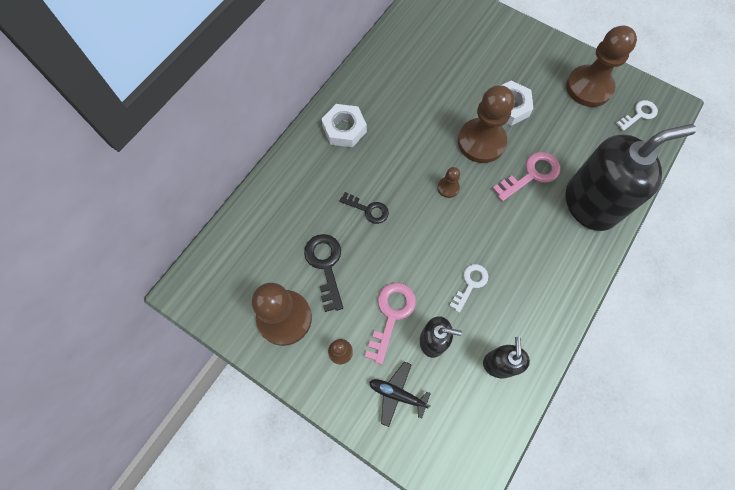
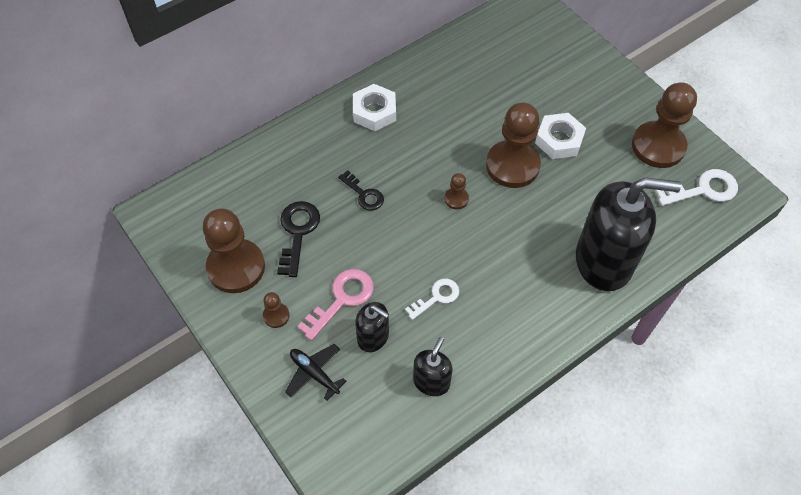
camera: 20 degrees right, 10 degrees down
(531, 175) = (552, 213): pink key -> none
(639, 114) = (703, 189): white key -> white key, size x1.51

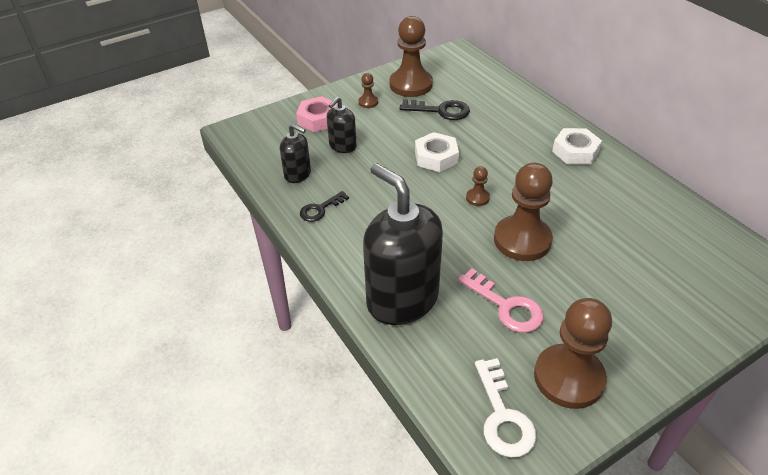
camera: 95 degrees right, 15 degrees down
(314, 373) = (318, 119): black plane -> pink nut
(342, 299) = (378, 131): pink key -> pink key (506, 306)
(364, 194) = (480, 144): black key -> black key (320, 209)
(436, 297) = (374, 181): white key -> none
(559, 140) = (562, 281): white nut -> white nut (436, 157)
(604, 261) = (402, 299): black soap dispenser -> black soap dispenser turned 135 degrees clockwise

